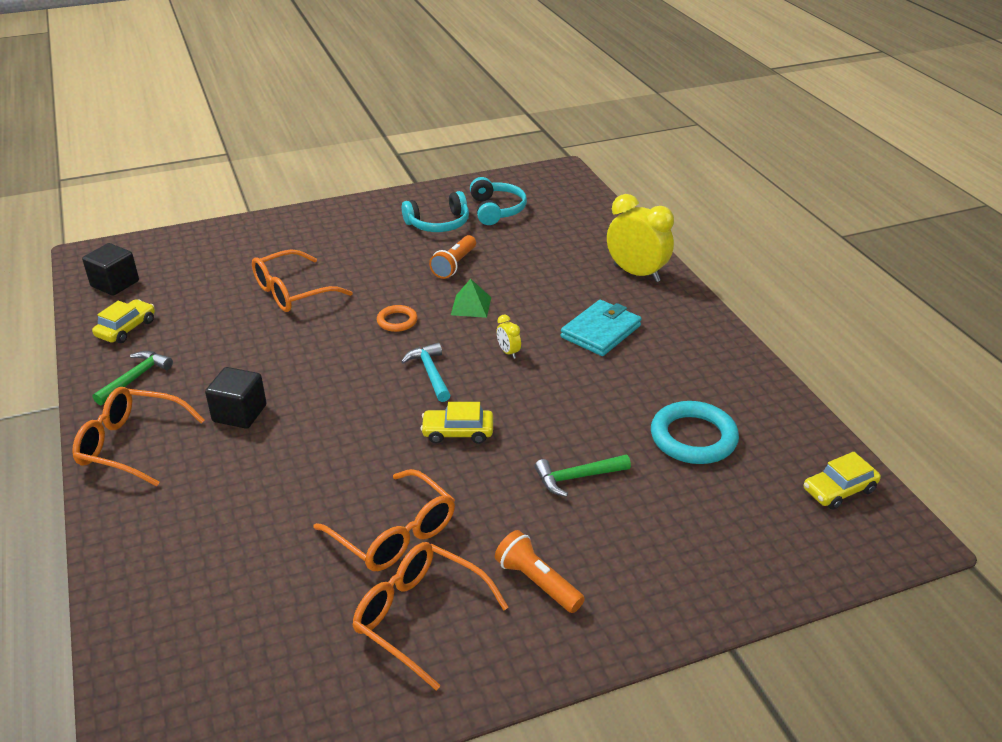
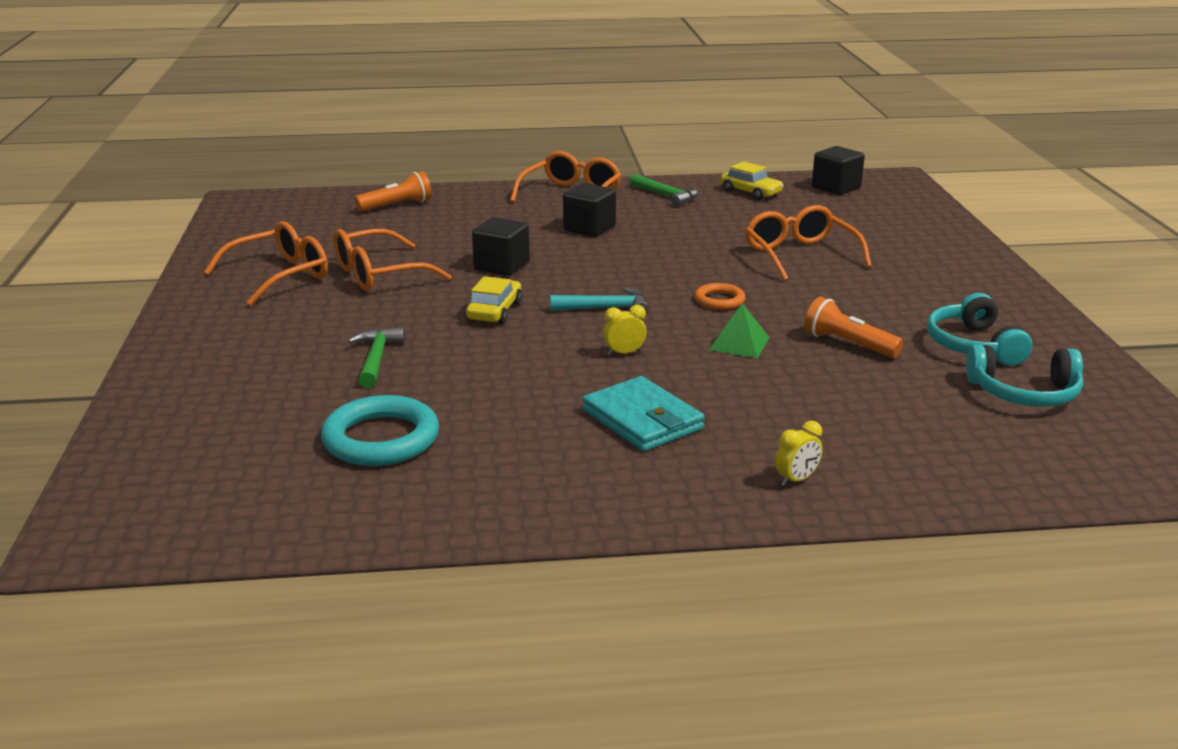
camera: 105 degrees right, 10 degrees down
(352, 451) = (502, 266): none -> black cube
(537, 582) = (264, 321): orange flashlight -> orange flashlight (397, 205)
(636, 273) = (796, 480): yellow clock -> yellow clock, size x0.43
(839, 490) = (202, 518): yellow car -> none

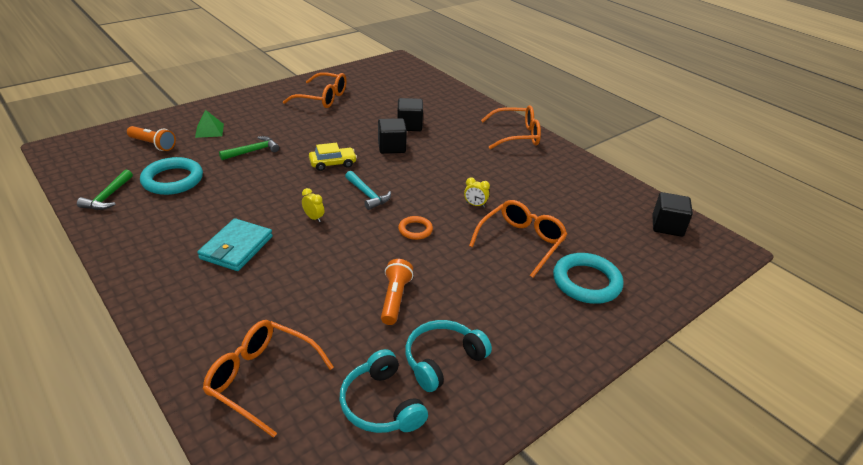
camera: 55 degrees right, 10 degrees up
(378, 274) = (347, 119): orange glasses -> orange glasses (261, 379)
(397, 205) = (437, 95): orange flashlight -> orange flashlight (153, 144)
(589, 228) = (473, 156): black cube -> black cube (409, 125)
(666, 196) = (558, 165): green hammer -> green hammer (108, 196)
(739, 343) = (359, 254): green pyramid -> green pyramid (209, 130)
(751, 192) = (607, 194): yellow car -> none
(796, 480) = (194, 323): yellow clock -> yellow clock (475, 205)
(897, 247) = (586, 282): none -> turquoise ring

